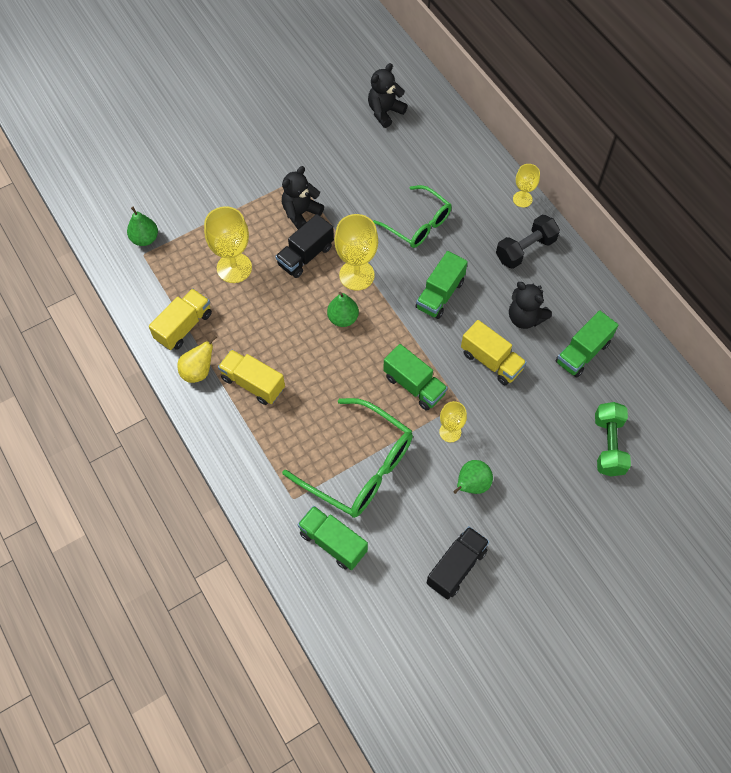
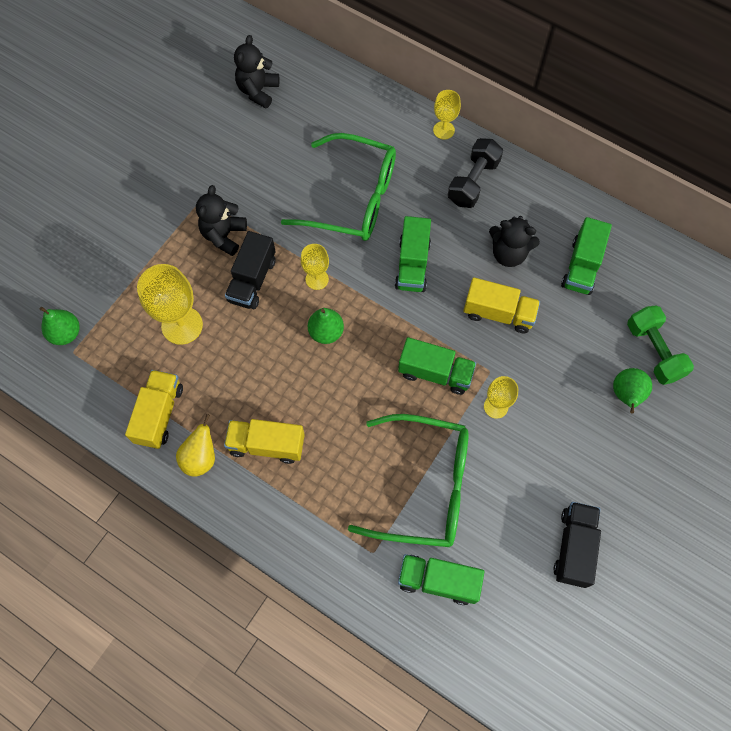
camera: 25 degrees left, 5 degrees up
(356, 275) = (317, 279): yellow goblet -> yellow goblet, size x0.58
(417, 224) = (352, 198): green glasses -> green glasses, size x1.50
(471, 485) = (545, 453): green pear -> green pear (626, 395)

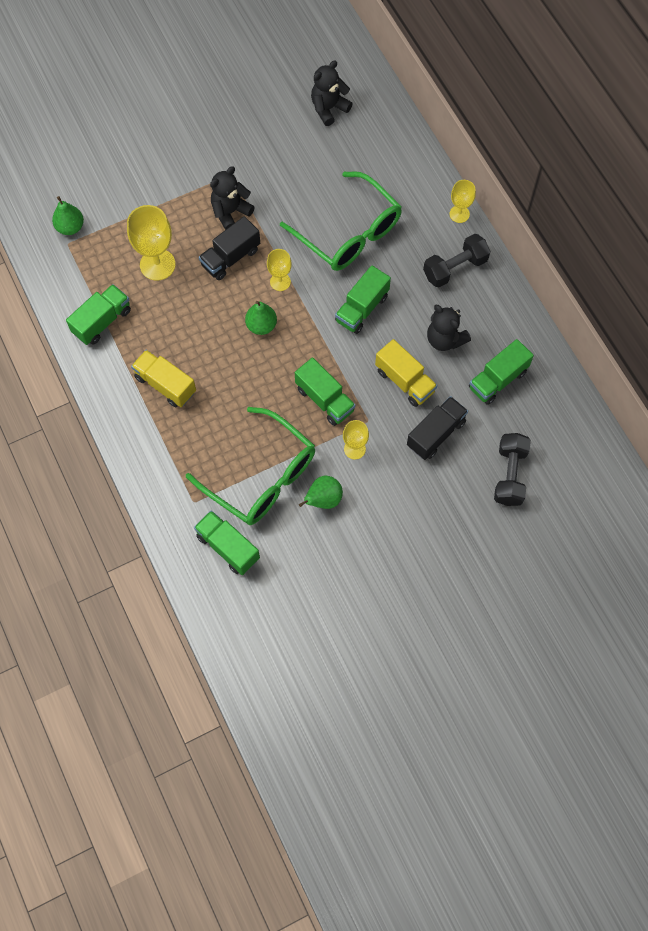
camera: 30 degrees right, 0 degrees up
(159, 414) = (102, 321): yellow truck -> green truck
(201, 458) = (113, 368): yellow pear -> none
(574, 547) = (344, 581): black truck -> black truck (436, 434)
(626, 395) = (463, 495): green pear -> green pear (323, 499)
(653, 351) = (510, 475): green dumbbell -> black dumbbell

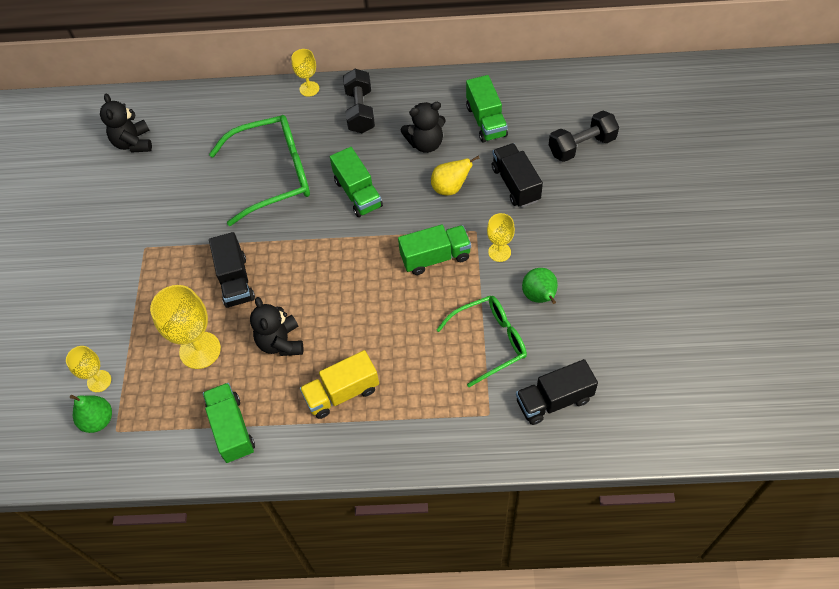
camera: 60 degrees left, 10 degrees down
(228, 547) = (554, 400): green truck -> black truck
(230, 212) = (185, 262): black teddy bear -> black teddy bear (281, 342)
(260, 476) = (489, 342): green glasses -> green glasses, size x0.67
(261, 325) = (326, 281): green pear -> none
(280, 282) = (289, 248): yellow goblet -> yellow goblet (99, 381)
(404, 381) = (450, 188): yellow truck -> yellow pear
(510, 475) = (581, 146): black dumbbell -> black dumbbell turned 60 degrees counterclockwise

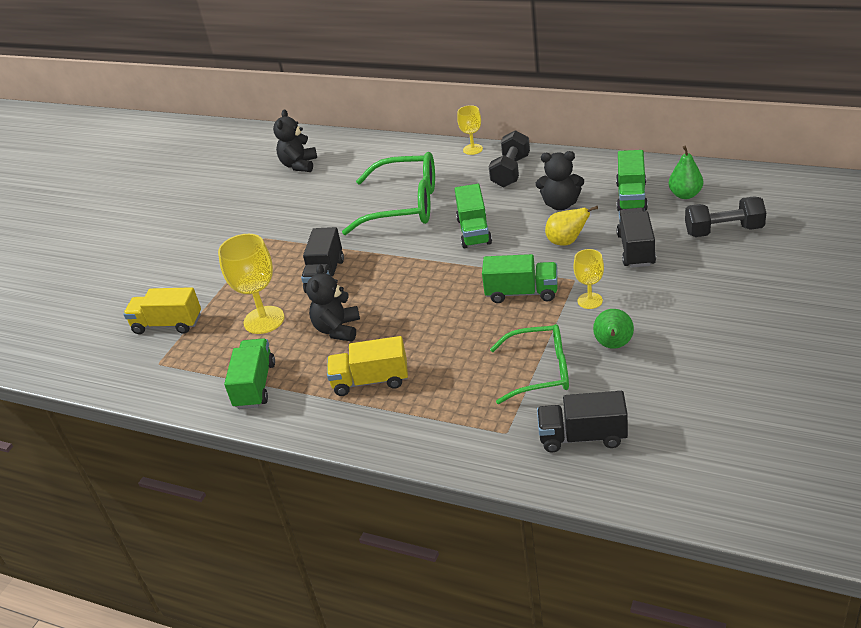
camera: 25 degrees right, 20 degrees down
(98, 420) = (149, 352): green pear -> green pear (685, 195)
(99, 381) = (168, 324): yellow goblet -> yellow truck

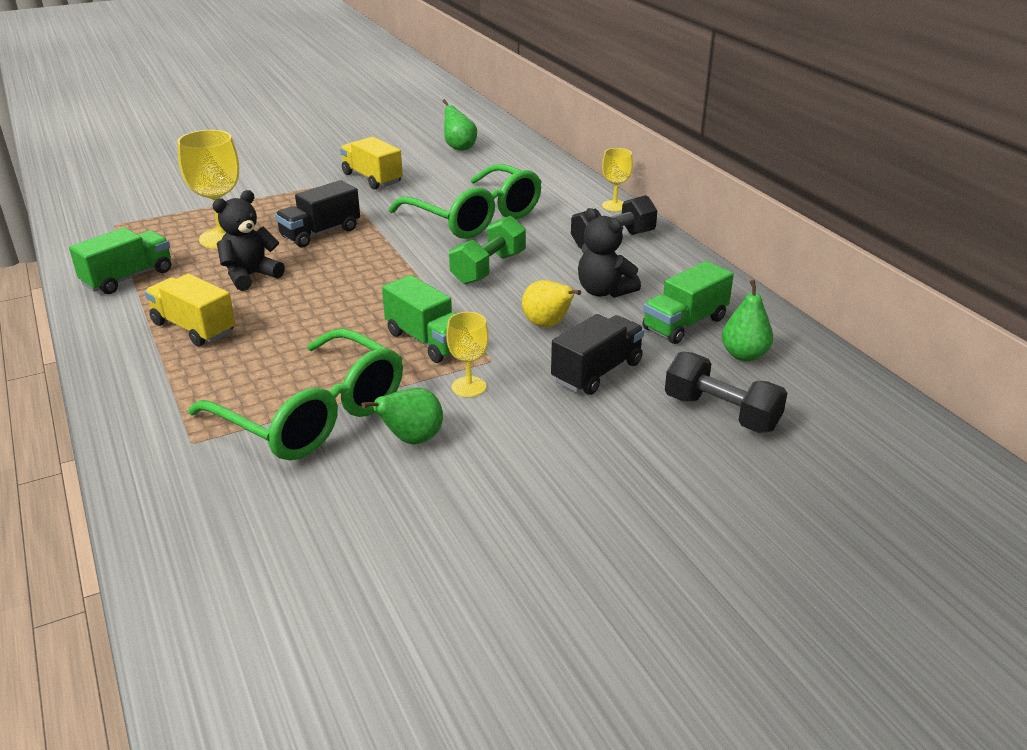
camera: 35 degrees right, 5 degrees down
(168, 324) = (169, 203): yellow truck -> yellow truck (372, 178)
(299, 165) = (459, 147): black teddy bear -> green pear
(474, 231) = (488, 268): green truck -> green dumbbell
(539, 371) = (312, 414): green glasses -> green glasses, size x1.50
(582, 437) = (232, 495): black truck -> none

